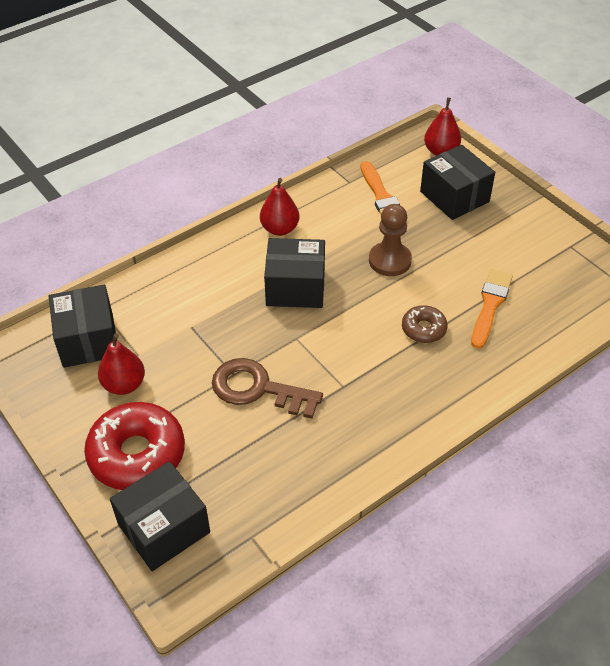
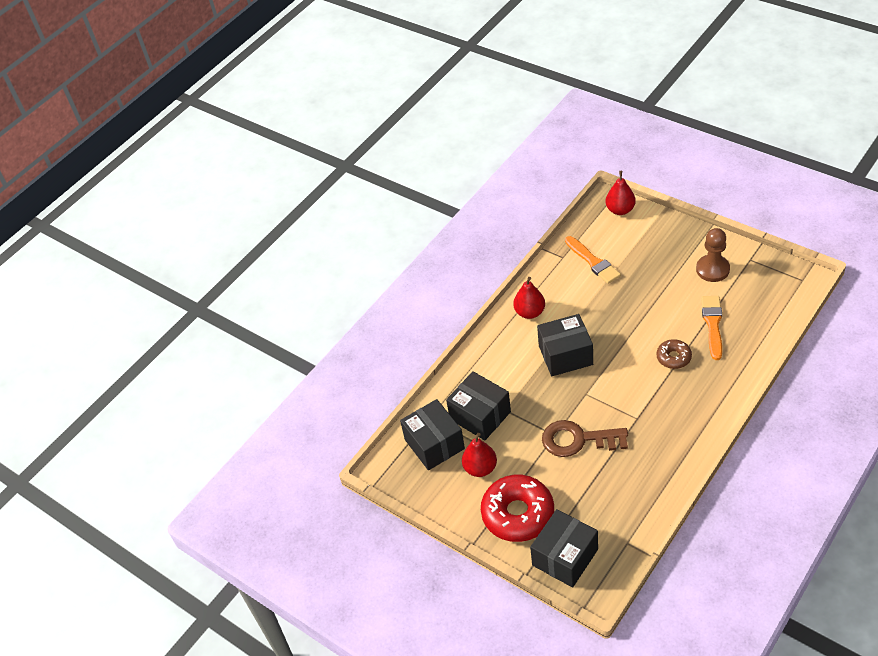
camera: 10 degrees left, 0 degrees up
(390, 260) = (624, 312): brown pawn -> brown pawn (712, 269)
(454, 197) = (648, 245): black box -> black box (480, 415)

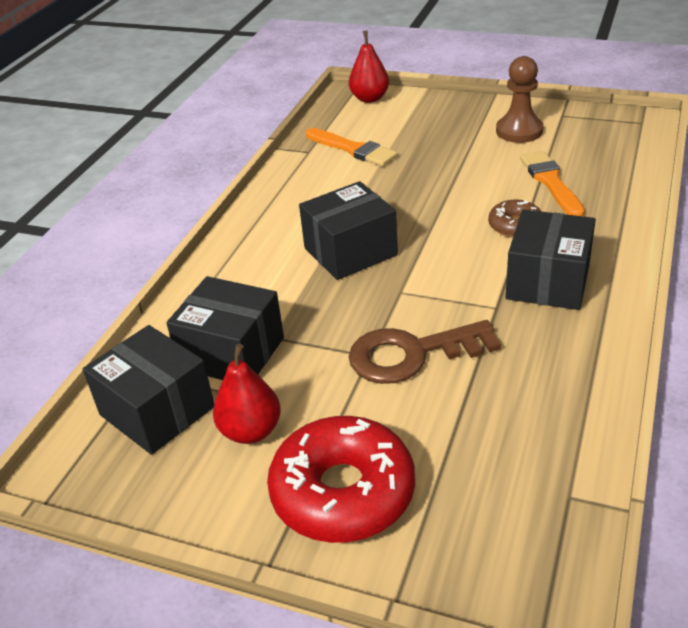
camera: 20 degrees left, 10 degrees down
(530, 312) = (279, 214): red pear -> none
(565, 557) = (462, 550): black box -> black box (548, 281)

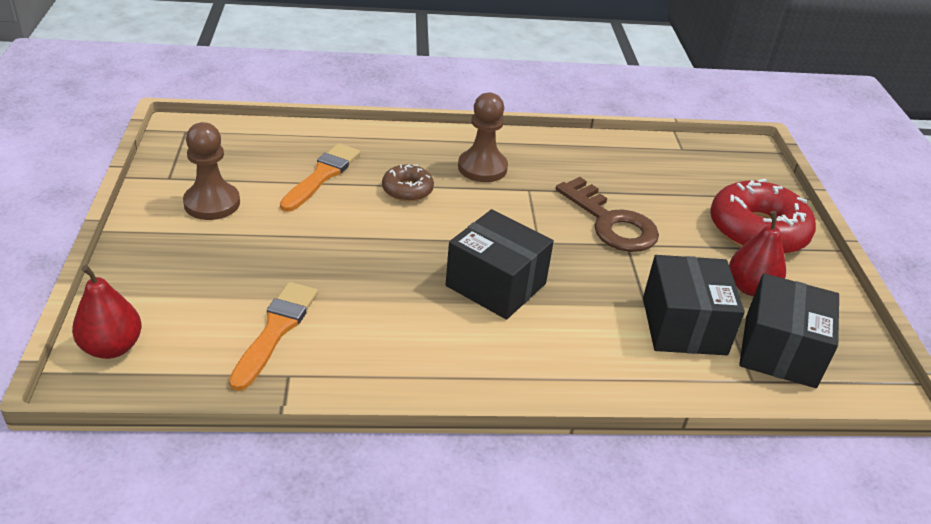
camera: 120 degrees left, 0 degrees up
(548, 281) = (482, 168): black box -> brown pawn
(551, 182) = (322, 176): orange brush -> orange brush turned 150 degrees clockwise

